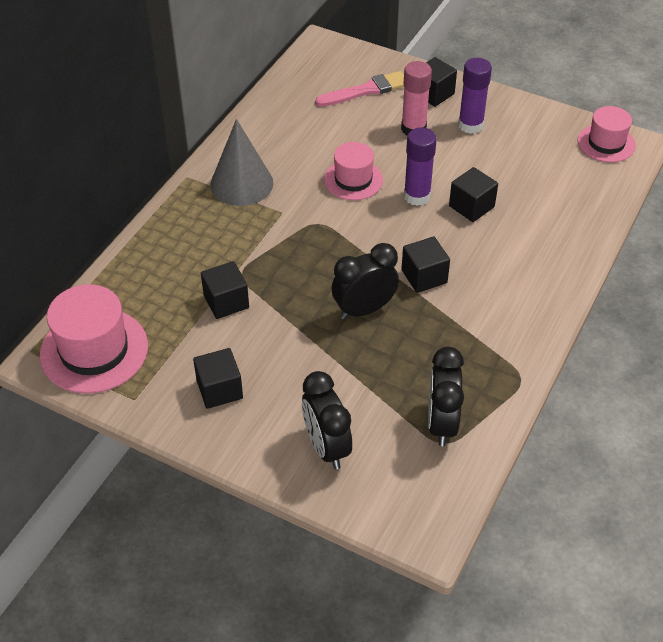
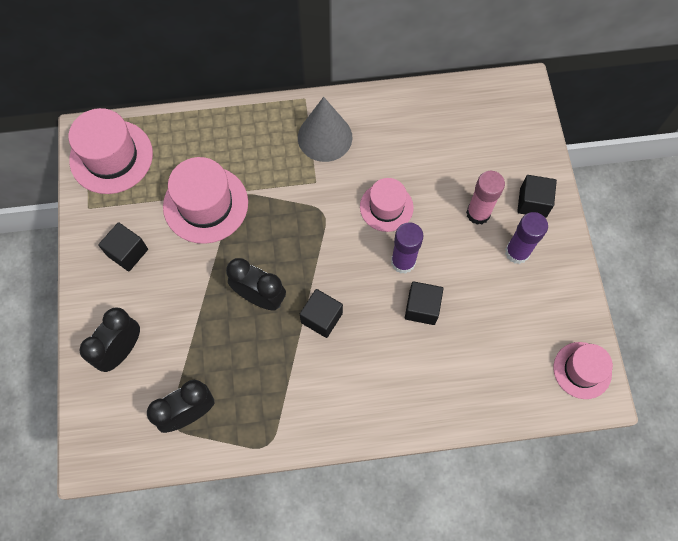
camera: 55 degrees right, 20 degrees up
(226, 302) = (205, 204): black cube -> pink hat
(366, 90) = (495, 152): pink brush -> none

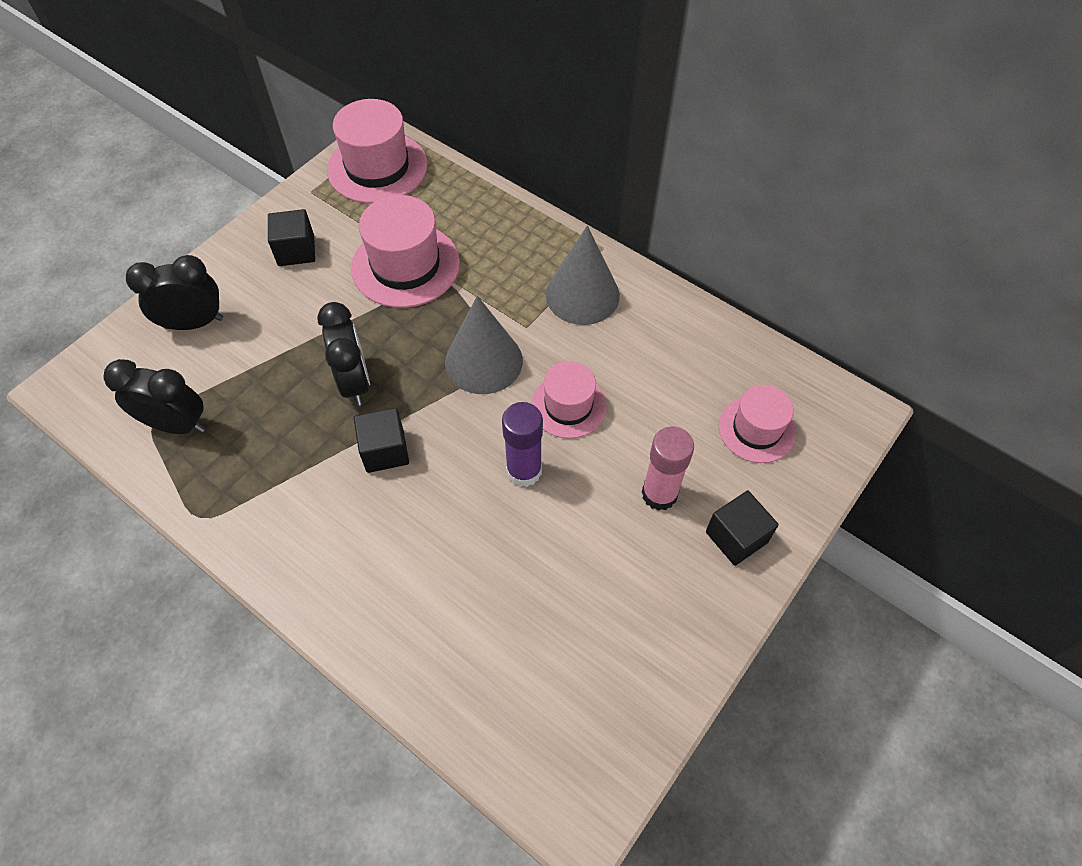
camera: 45 degrees right, 10 degrees down
(315, 222) = (483, 361): none -> grey cone
(422, 308) = (490, 532): black cube -> none
(517, 252) = (658, 571): purple glue stick -> none
(582, 370) = (590, 770): pink hat -> pink hat (756, 429)

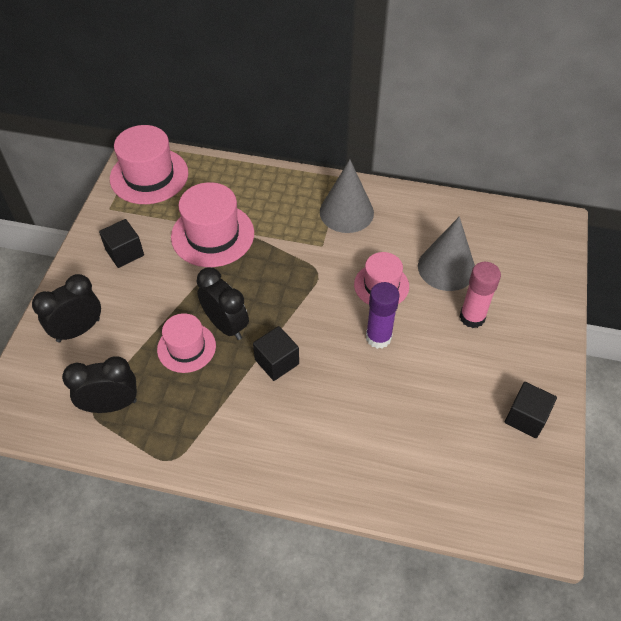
camera: 25 degrees left, 5 degrees down
(483, 361) = (307, 278): grey cone -> grey cone (446, 267)
(736, 537) = (533, 324): black cube -> black cube (526, 417)
(756, 429) = (506, 255): pink hat -> pink hat (186, 347)

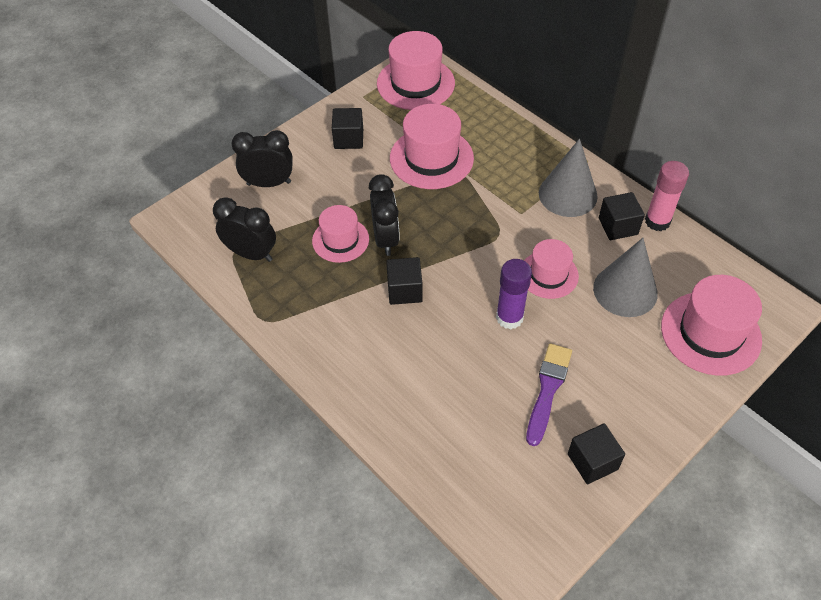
camera: 35 degrees right, 0 degrees up
(403, 219) = (618, 226): none -> black cube
(451, 380) = (548, 390): none -> purple brush
(472, 317) = (613, 347): pink glue stick -> pink glue stick (657, 221)
(528, 268) = (710, 333): none -> pink hat

